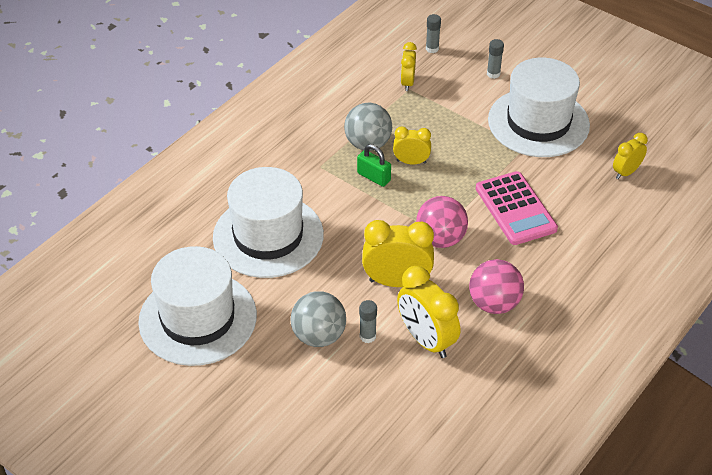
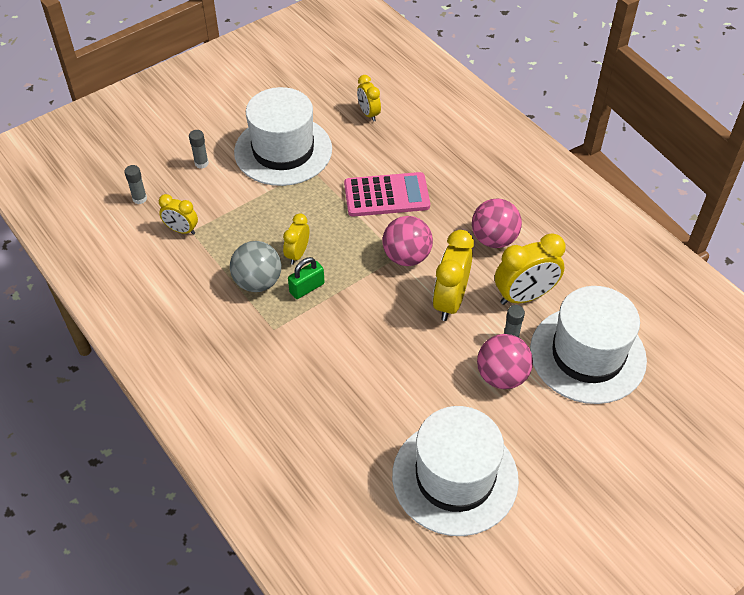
camera: 75 degrees left, 5 degrees up
(268, 236) = (358, 393): white hat -> white hat (587, 354)
(319, 336) = (501, 376): grey ball -> pink ball

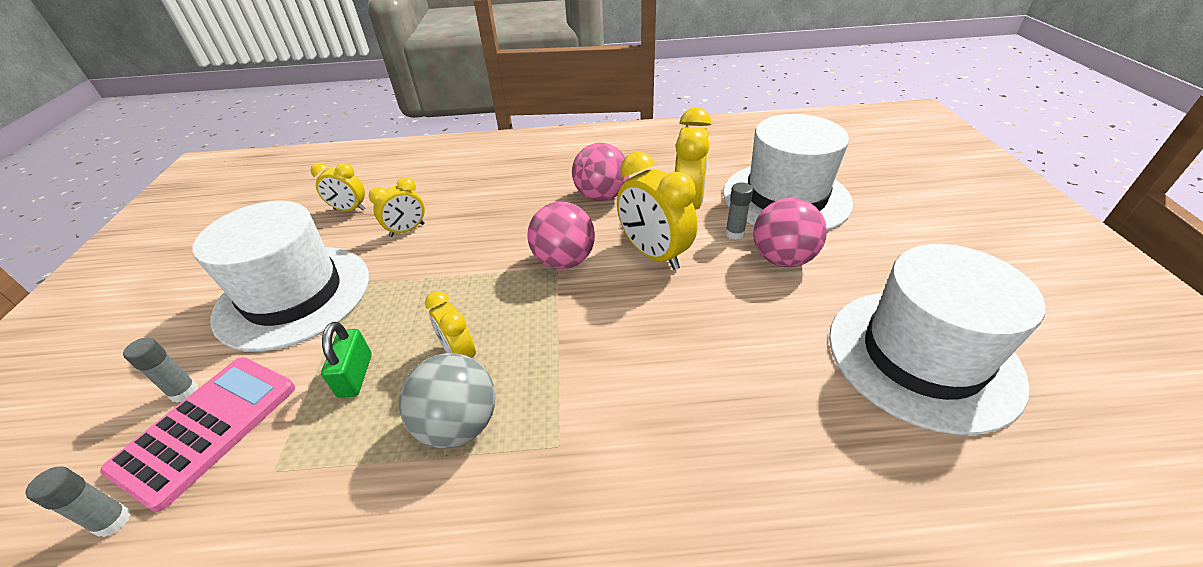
camera: 55 degrees left, 10 degrees down
(181, 230) = (254, 484): yellow clock -> yellow clock (407, 230)
(307, 288) = (523, 371): green padlock -> green padlock (355, 375)
(386, 195) = (467, 241): pink calculator -> pink calculator (207, 428)

